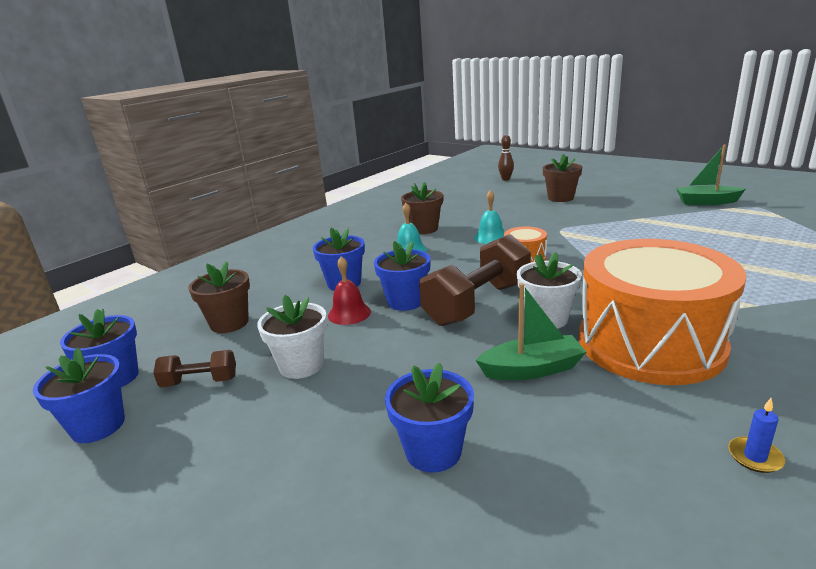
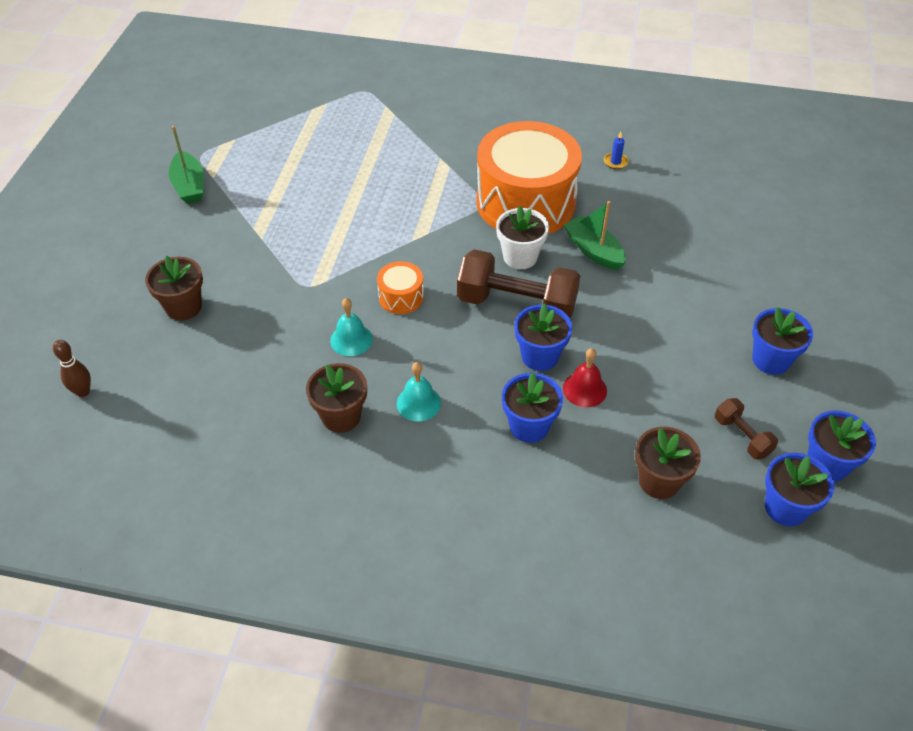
camera: 120 degrees left, 25 degrees up
(301, 365) = (677, 380): white flower pot -> none
(433, 451) = (701, 272): blue flower pot -> blue flower pot (771, 360)

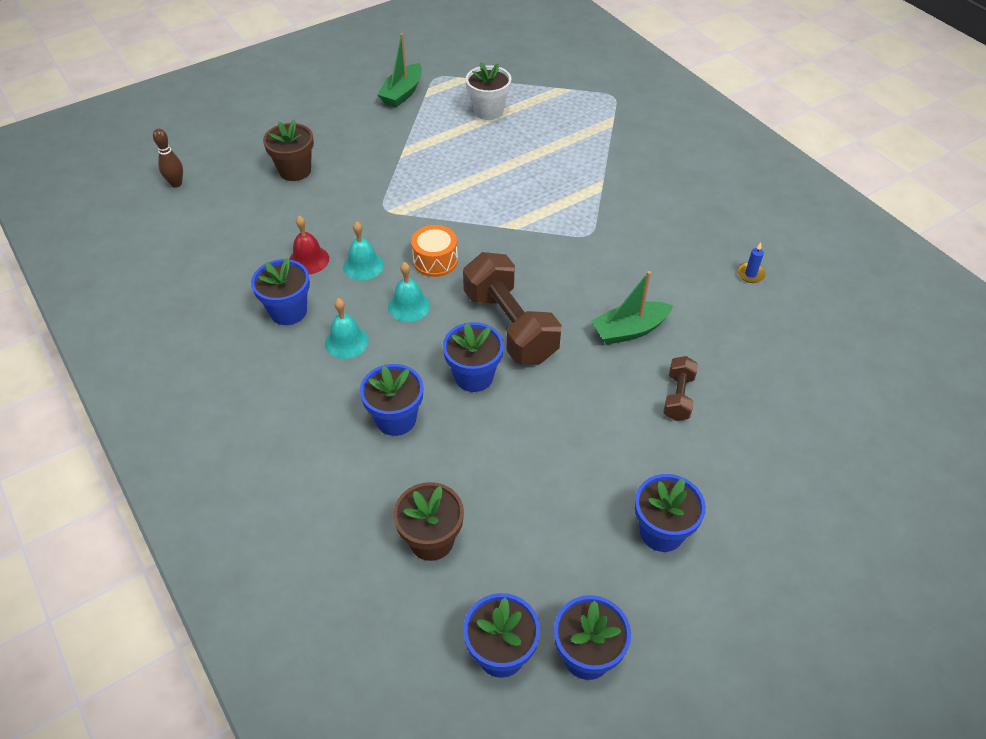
camera: 45 degrees right, 0 degrees up
(341, 416) = (288, 311): brown flower pot -> blue flower pot
(428, 343) = (409, 306): none -> turquoise bell
(520, 257) = (562, 293): white flower pot -> white flower pot (488, 111)
(525, 202) = (625, 256): orange drum -> none
(584, 389) = (472, 427): red bell -> red bell (309, 260)
(593, 250) = (629, 330): green boat -> green boat turned 120 degrees counterclockwise
(742, 437) = (545, 568): brown dumbbell -> brown dumbbell (678, 397)

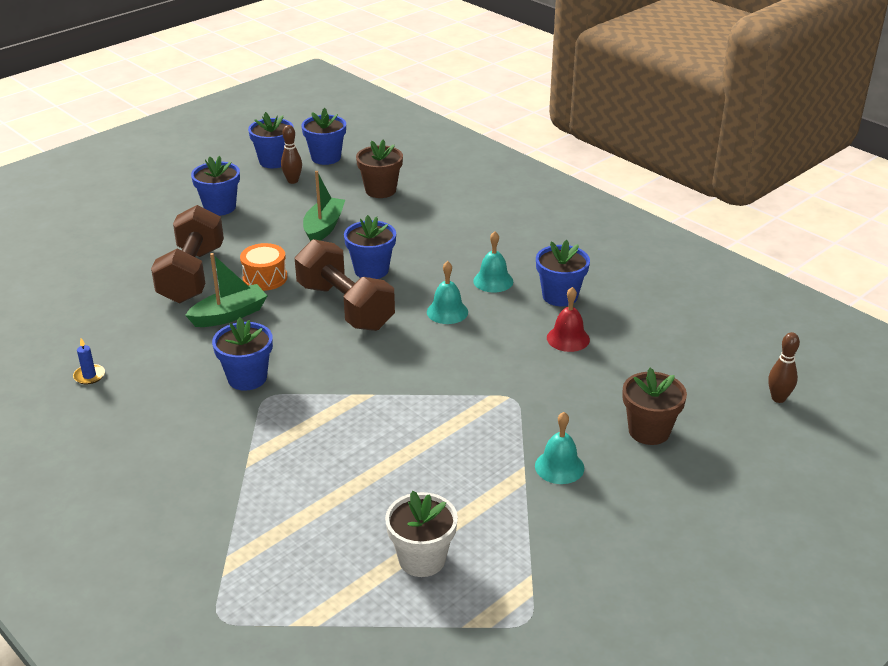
camera: 170 degrees right, 15 degrees down
(363, 265) = (508, 339): turquoise bell -> turquoise bell (559, 467)
(396, 419) = (428, 240): blue flower pot -> blue flower pot (247, 378)
(402, 93) = (569, 576): green boat -> green boat (324, 227)
(435, 260) = (435, 352): orange drum -> orange drum (265, 278)
(557, 587) = (293, 181): none -> brown bowling pin
(678, 397) = (192, 275): brown dumbbell -> brown dumbbell, size x2.01

